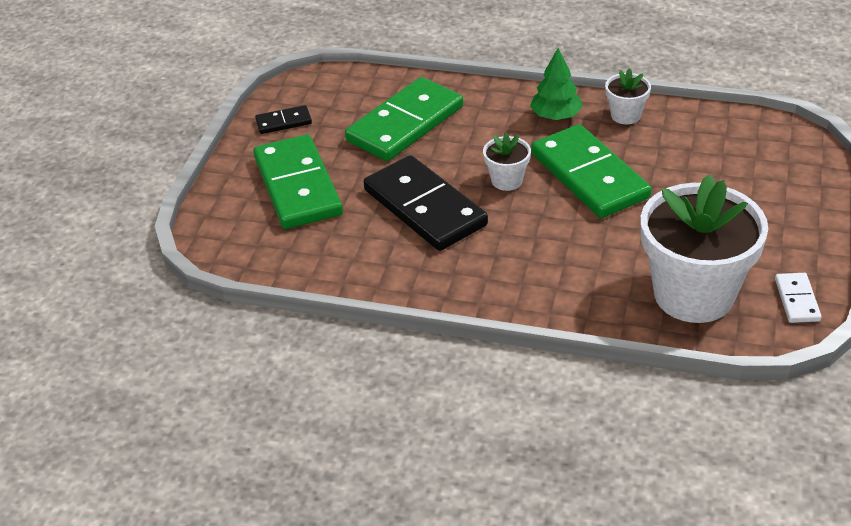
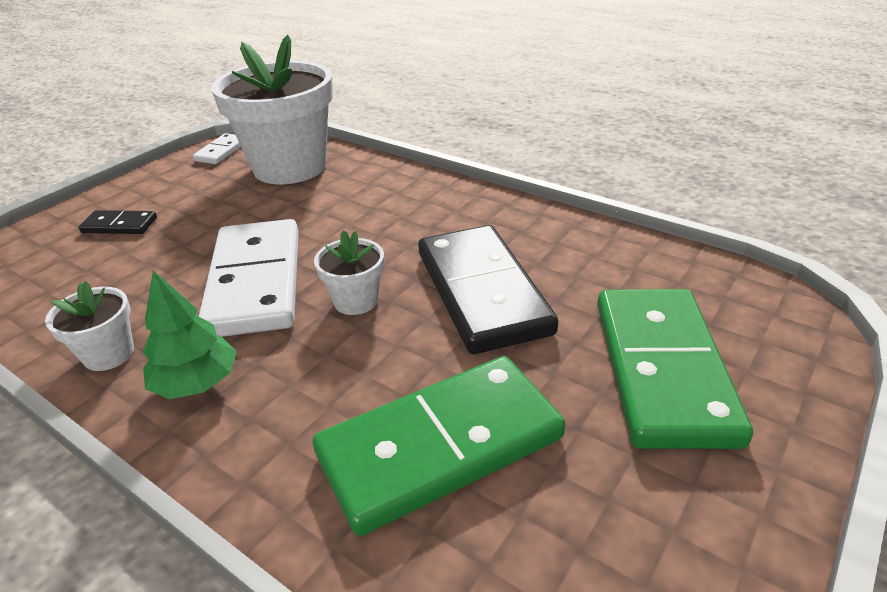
camera: 160 degrees left, 5 degrees down
(283, 122) = (689, 536): black domino -> black domino (120, 225)
(589, 176) = (256, 282): green domino -> white domino

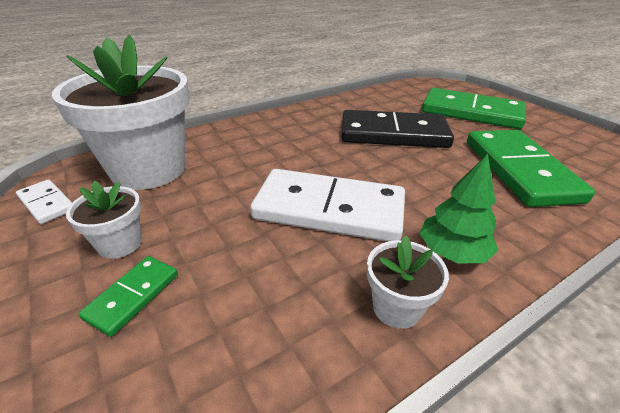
camera: 70 degrees left, 0 degrees up
(120, 225) = (132, 296): black domino -> green domino
(356, 301) = (380, 172): white flower pot -> white flower pot (120, 244)

